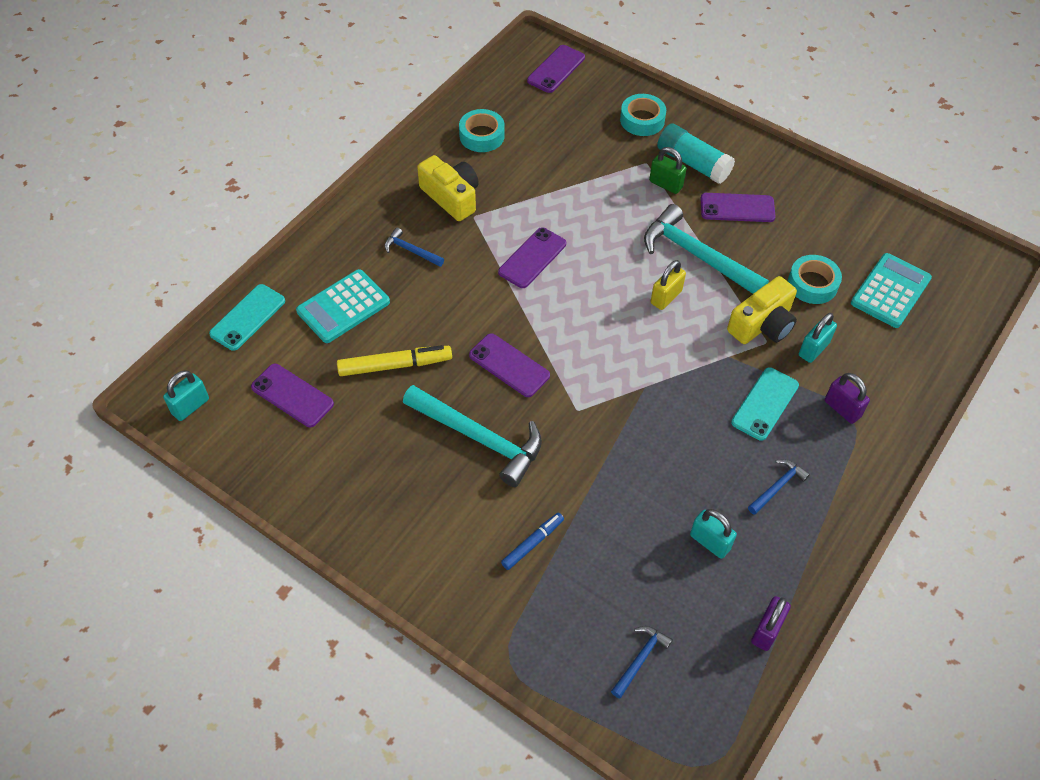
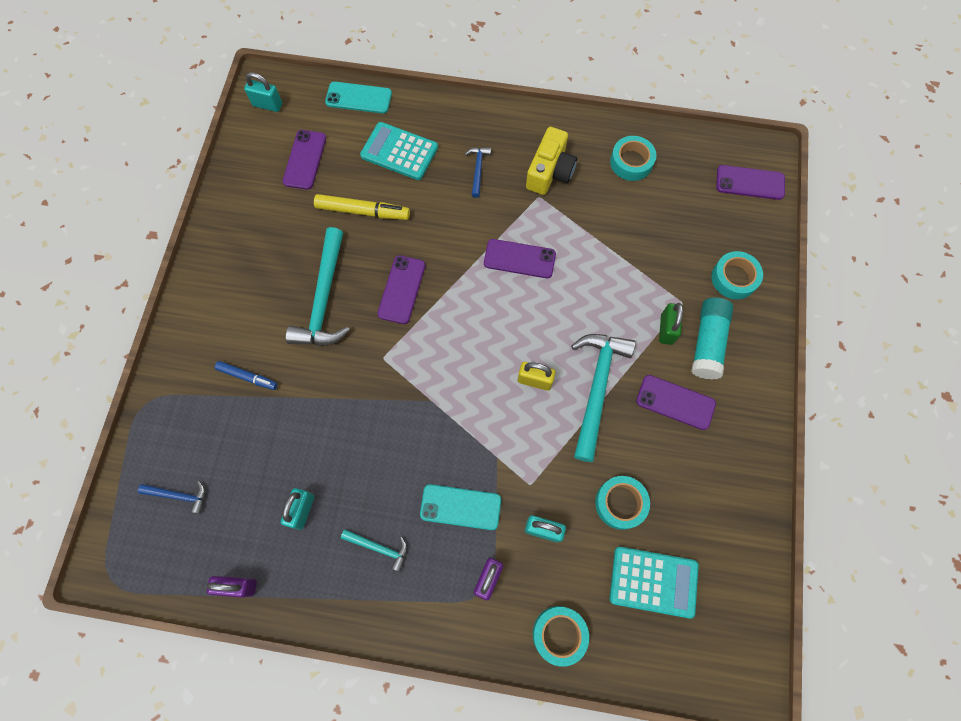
camera: 65 degrees right, 15 degrees up
(395, 365) = (363, 211): yellow marker -> yellow marker turned 45 degrees counterclockwise
(737, 208) = (675, 402): purple phone -> purple phone turned 45 degrees counterclockwise
(762, 324) = (548, 474): yellow camera -> none
(777, 486) = (379, 548): blue hammer -> turquoise hammer
(912, 375) = (559, 634): none -> turquoise tape

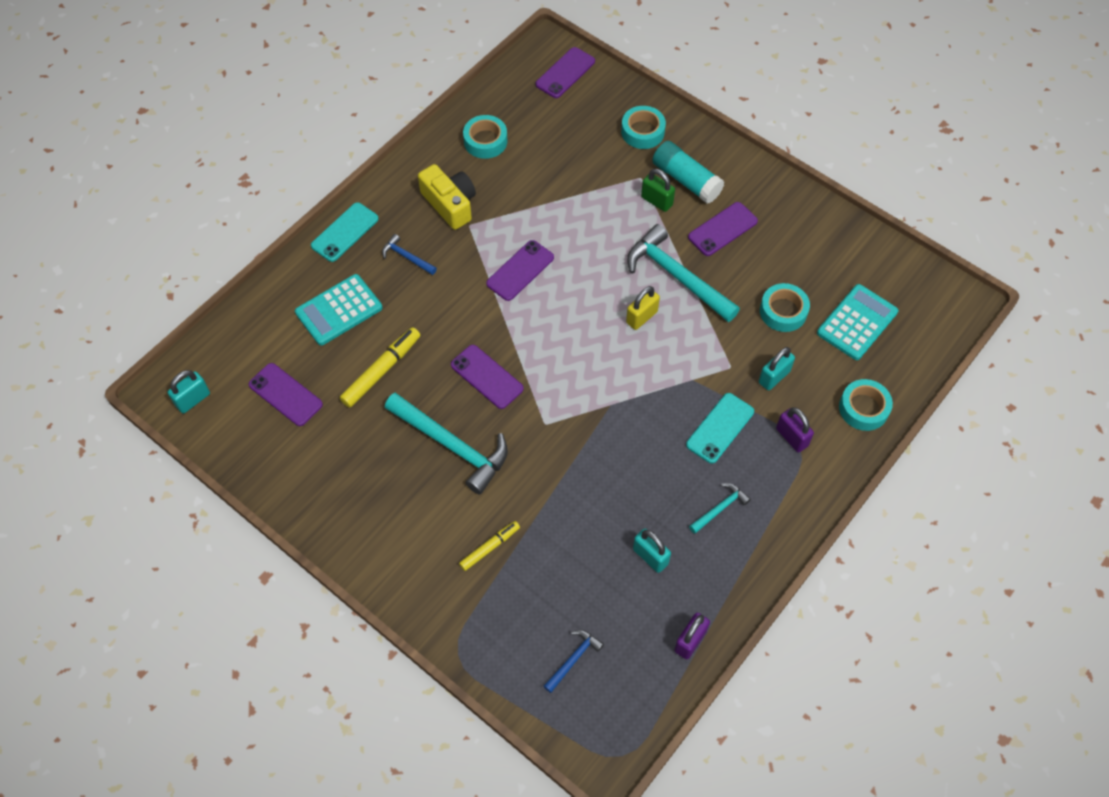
camera: 60 degrees left, 10 degrees down
(247, 377) = (490, 547): blue marker -> yellow marker
(358, 98) = (250, 316): turquoise phone -> turquoise phone (345, 232)

